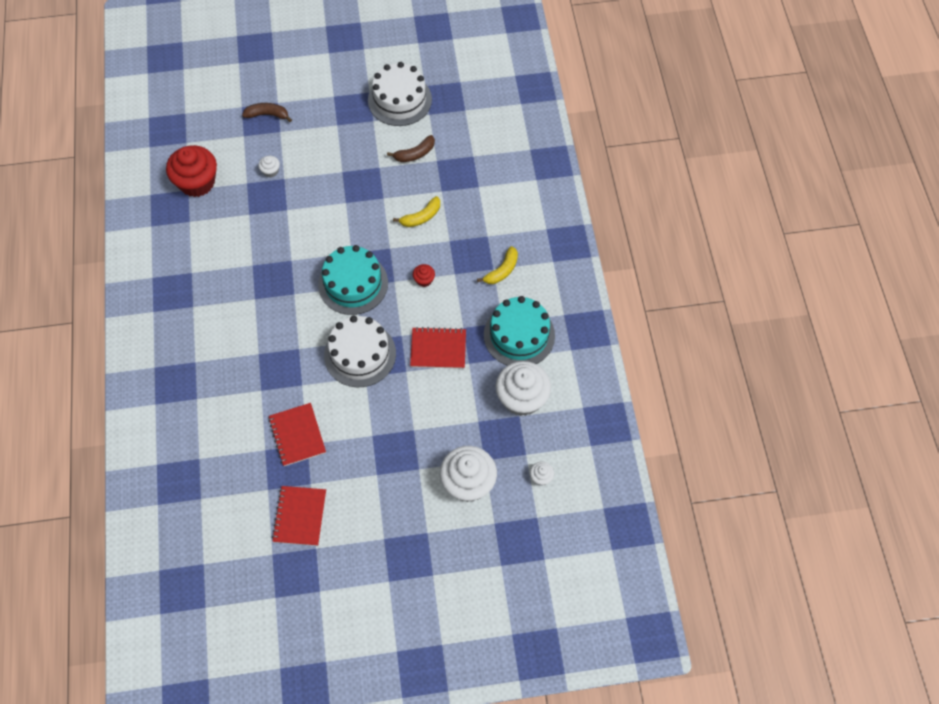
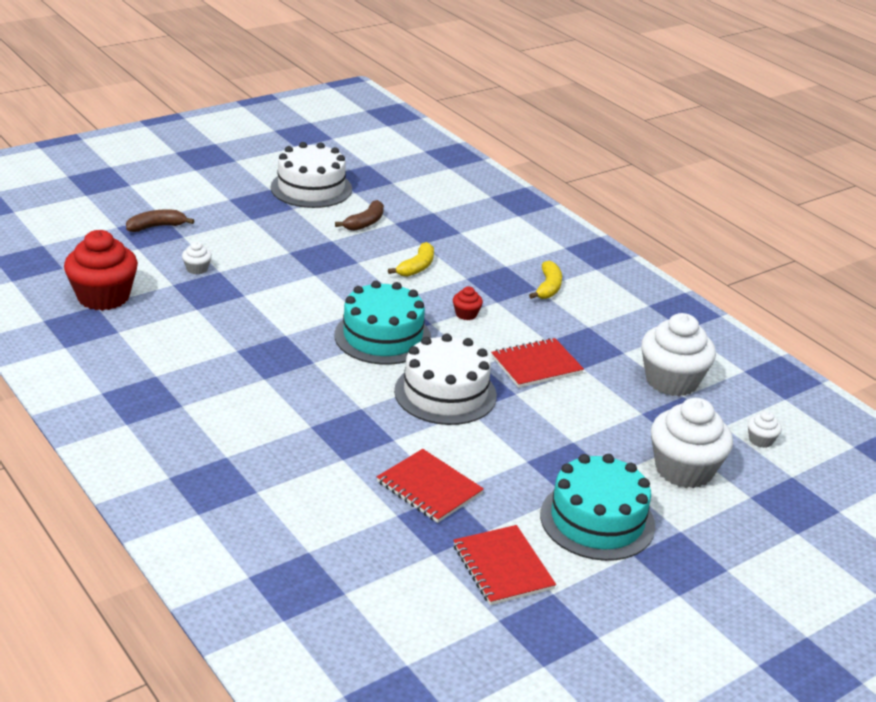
camera: 30 degrees left, 30 degrees down
(519, 335) = (617, 332): turquoise cake -> turquoise cake (597, 520)

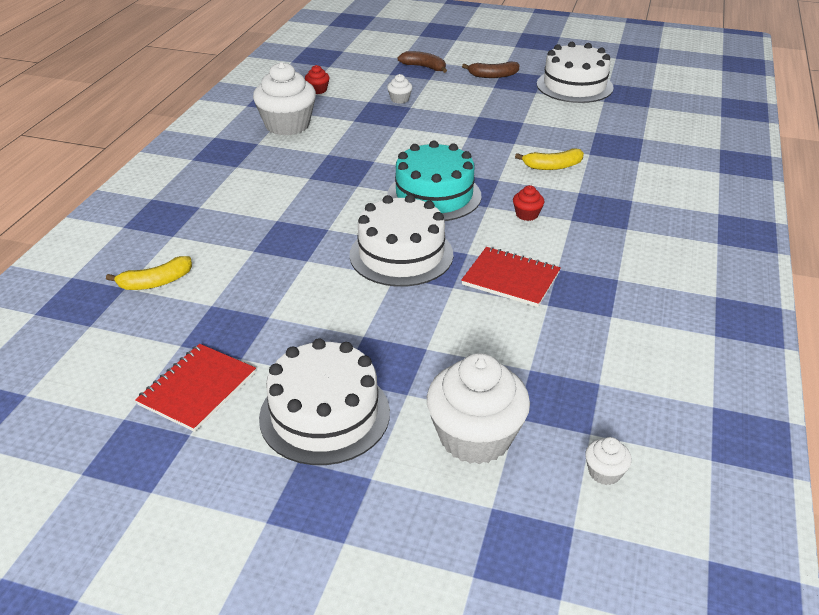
camera: 55 degrees right, 5 degrees up
(103, 297) = (318, 90): red cupcake -> red cupcake, size x0.43
(365, 223) = (571, 122): brown banana -> brown banana (493, 75)
(429, 488) = (263, 304): red notebook -> none
(548, 287) = (639, 233): yellow banana -> yellow banana (156, 282)
(597, 520) = (324, 414): turquoise cake -> white cake
(671, 381) = (612, 365): white cupcake -> white cupcake (287, 125)

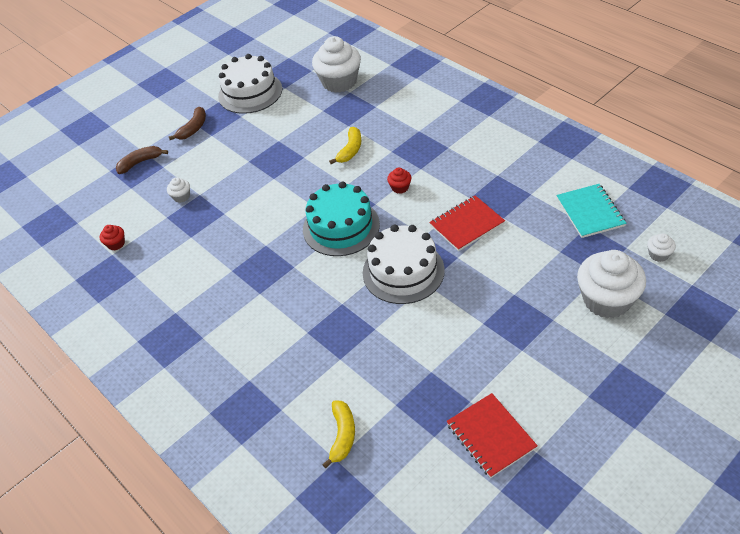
camera: 55 degrees left, 10 degrees up
(287, 125) = (161, 283): white cupcake -> white cupcake (339, 82)
(324, 414) = (552, 369): white cake -> none
(627, 379) = (590, 212): none -> turquoise notebook

